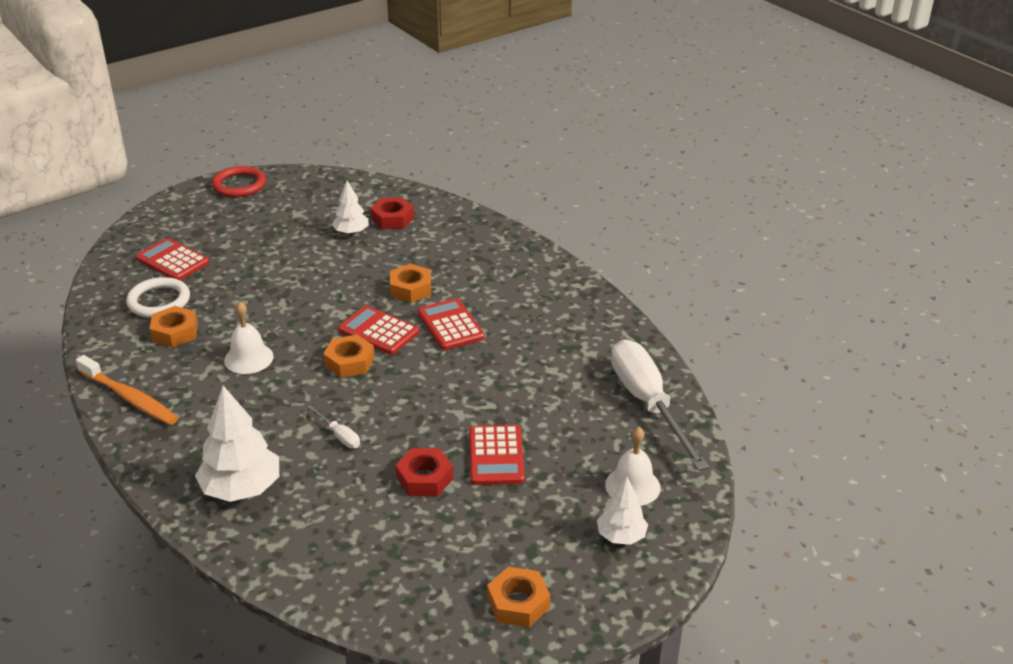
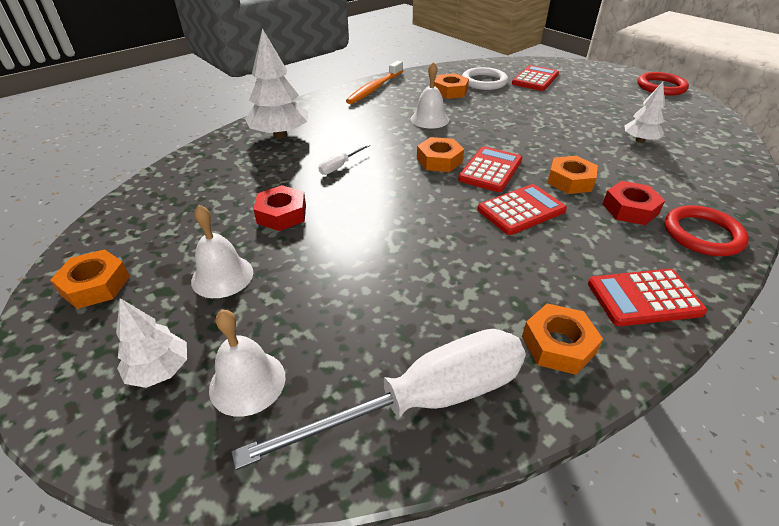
camera: 85 degrees right, 5 degrees up
(392, 219) = (686, 159): red nut -> red nut (630, 209)
(496, 456) = (311, 256): red calculator -> red calculator (643, 298)
(500, 246) = (702, 234): none -> red ring
(516, 513) = (222, 276): none -> white bell
(604, 339) = (558, 345): none -> orange nut

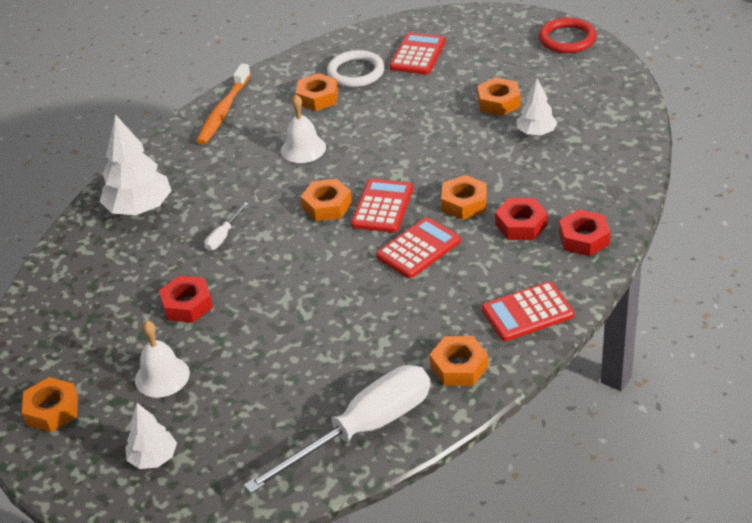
camera: 10 degrees left, 0 degrees up
(247, 382) = (226, 449): white bell -> none
(603, 116) = (498, 102): none -> orange nut
(702, 234) = (584, 238): red ring -> red nut

